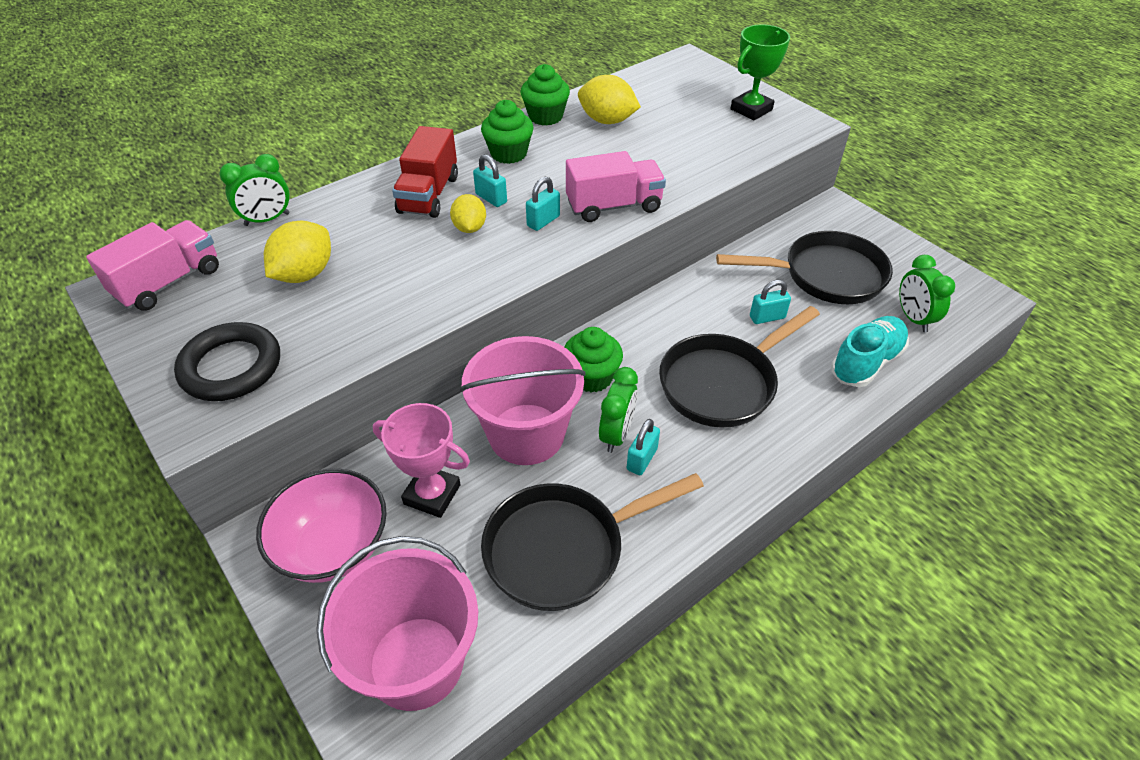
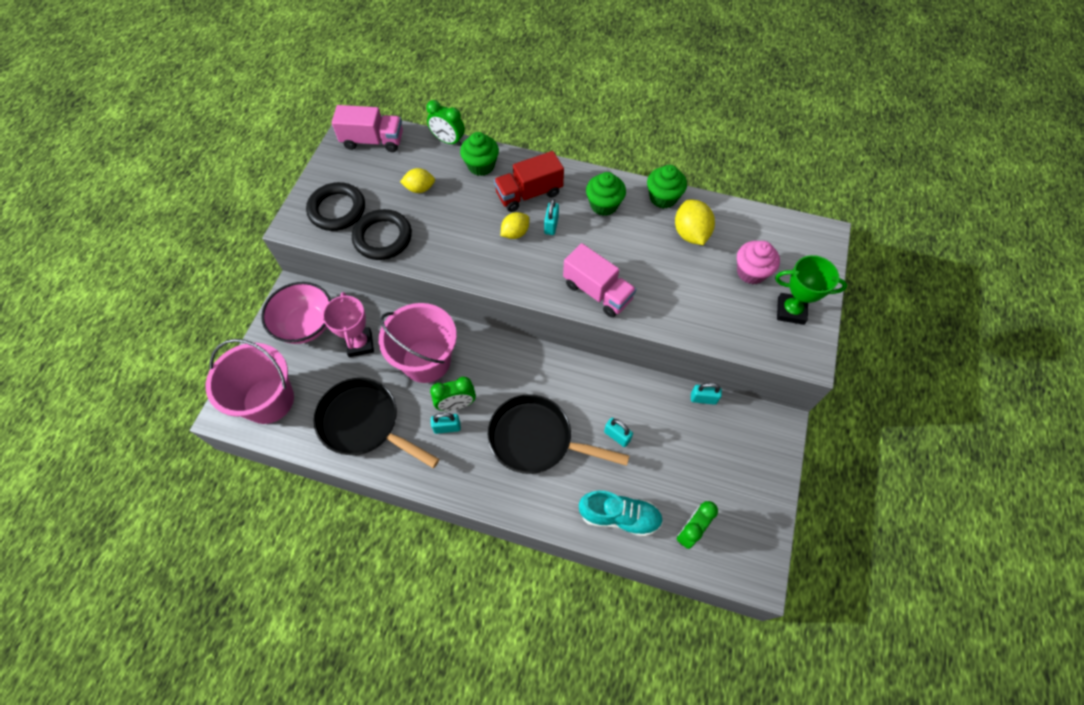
camera: 55 degrees right, 15 degrees up
(305, 274) = (420, 188): yellow lemon -> yellow lemon, size x0.66
(336, 341) = (383, 237): none -> black ring
(543, 221) = (551, 264): turquoise padlock -> turquoise padlock (703, 398)
(591, 377) = (490, 367): green cupcake -> green cupcake (481, 166)
(688, 110) = (751, 272): none -> pink cupcake
(826, 275) = (691, 453): black pan -> none

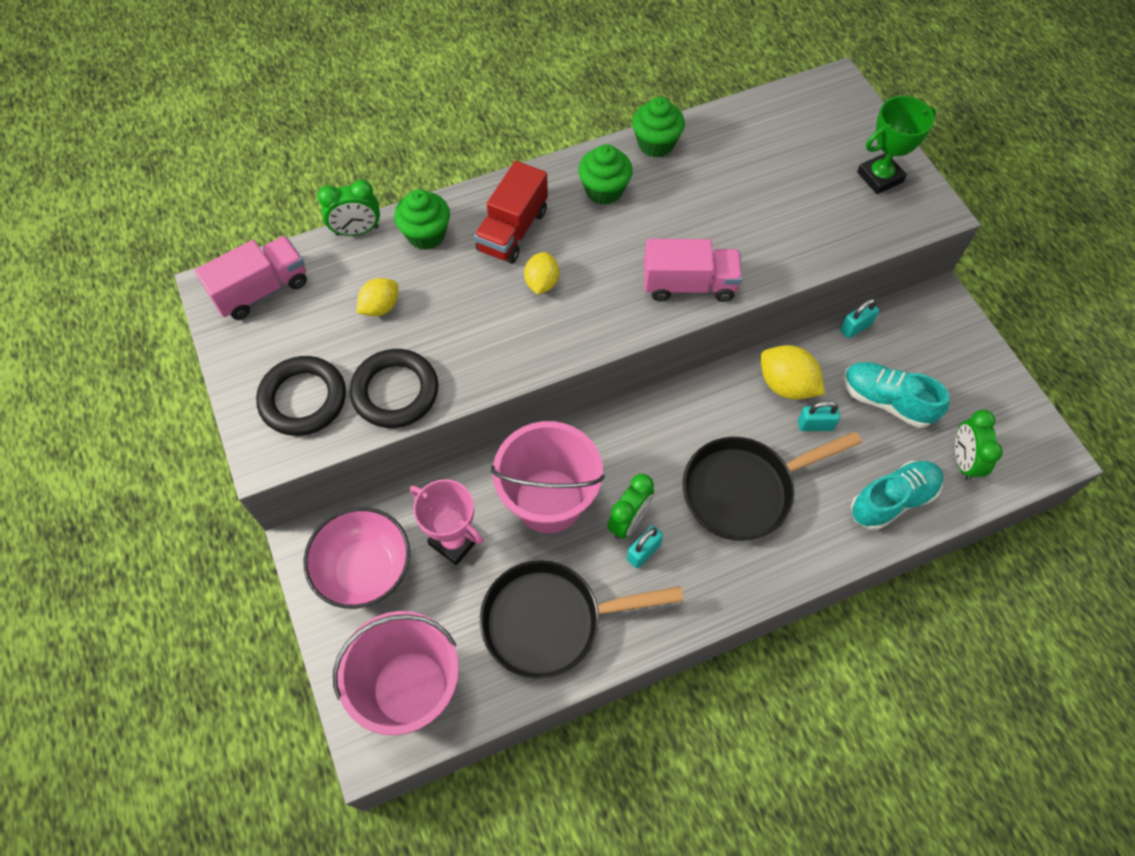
camera: 40 degrees left, 0 degrees up
(551, 225) = (571, 248): turquoise padlock -> none
(677, 457) = (886, 401): none -> turquoise shoe
(690, 233) = (718, 163): yellow lemon -> yellow lemon (786, 385)
(751, 272) = (810, 163): pink cupcake -> none

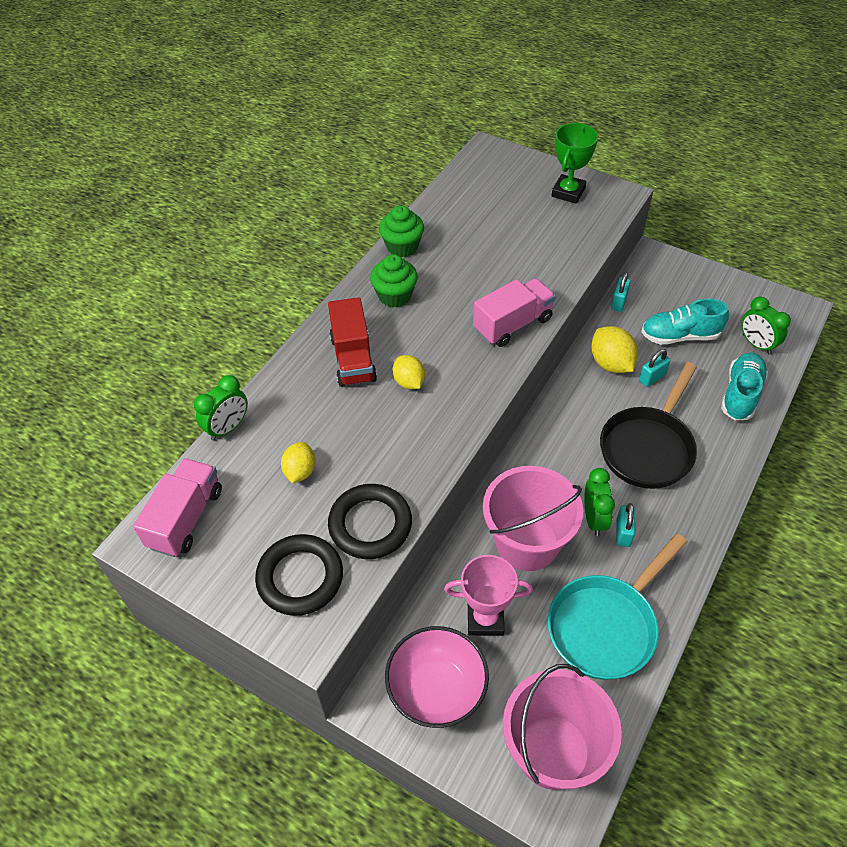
camera: 35 degrees left, 10 degrees down
(426, 234) = (288, 399): green cupcake -> none
(550, 621) = (606, 625): black pan -> turquoise pan
(786, 385) = (611, 363): yellow lemon -> yellow lemon turned 60 degrees clockwise

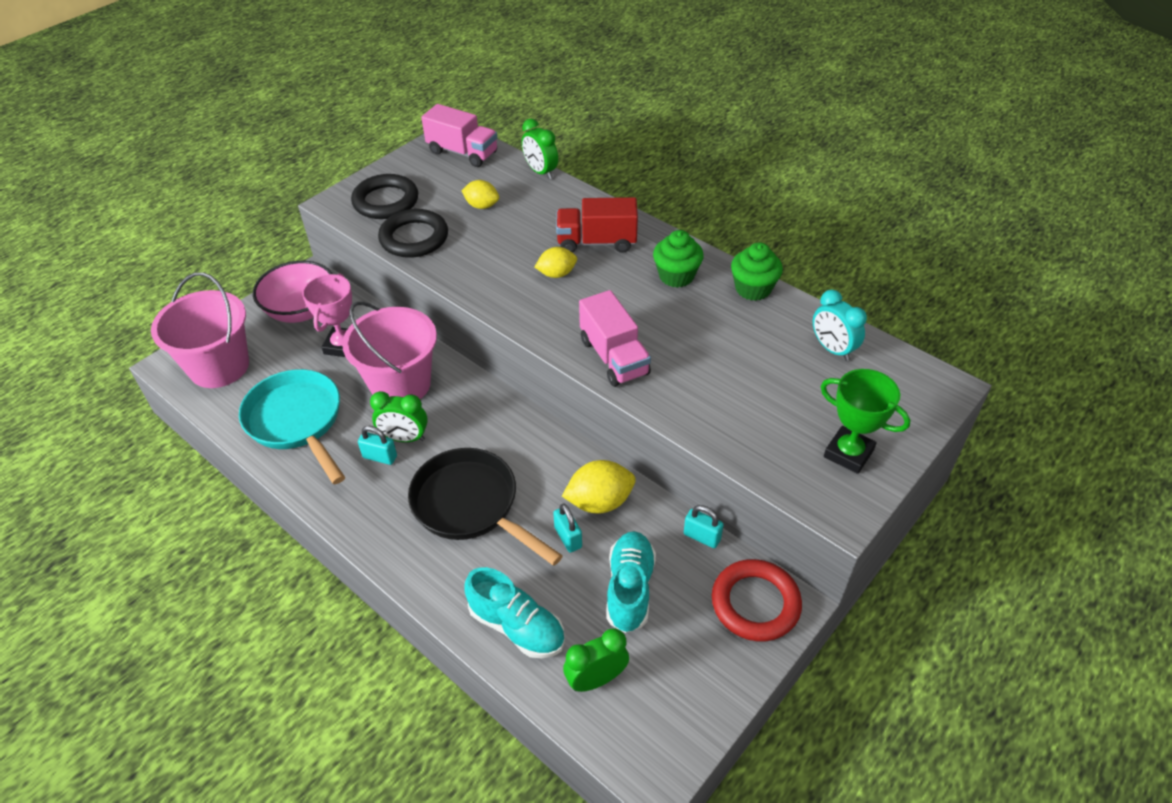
camera: 100 degrees right, 5 degrees down
(465, 201) = (832, 349): none -> turquoise clock
(661, 272) = (755, 603): none -> red ring

